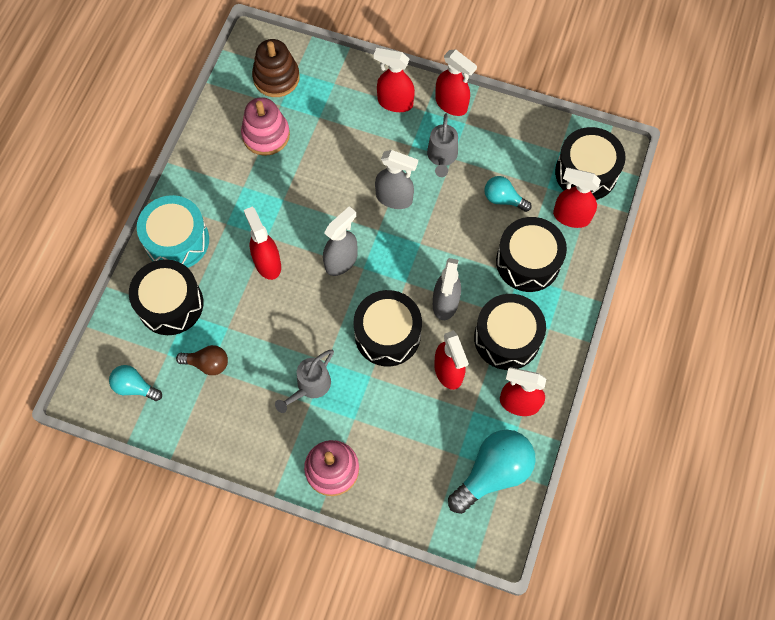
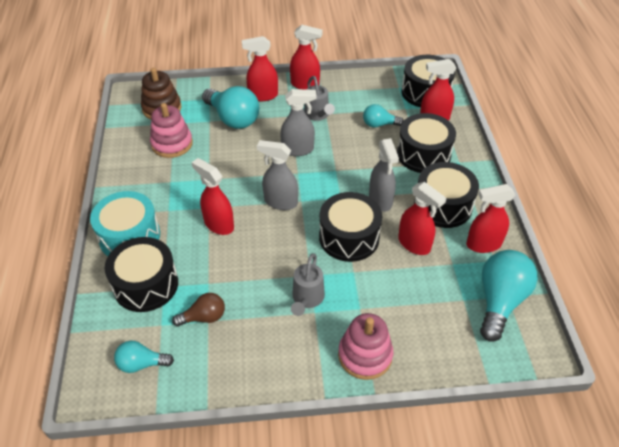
camera: 25 degrees left, 20 degrees down
(341, 261) = (280, 202): grey spray bottle -> grey spray bottle turned 90 degrees counterclockwise
(346, 124) = (233, 119): none -> turquoise light bulb

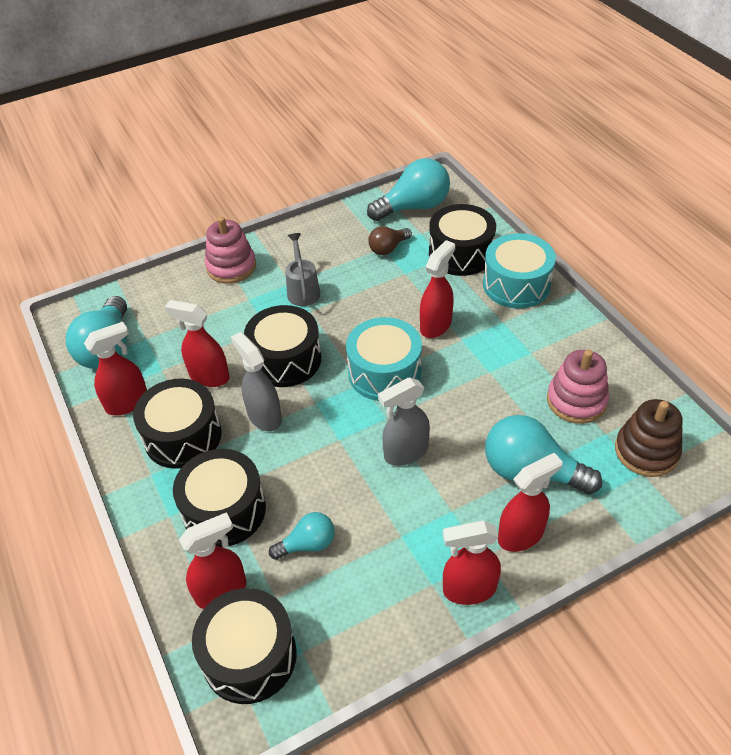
camera: 160 degrees right, 0 degrees up
(141, 364) = (414, 207): turquoise light bulb -> turquoise light bulb, size x1.80
(218, 224) = (436, 325): red spray bottle -> red spray bottle turned 75 degrees counterclockwise
(280, 202) = (384, 372): grey spray bottle -> turquoise drum
(318, 115) = (411, 527): grey watering can -> none

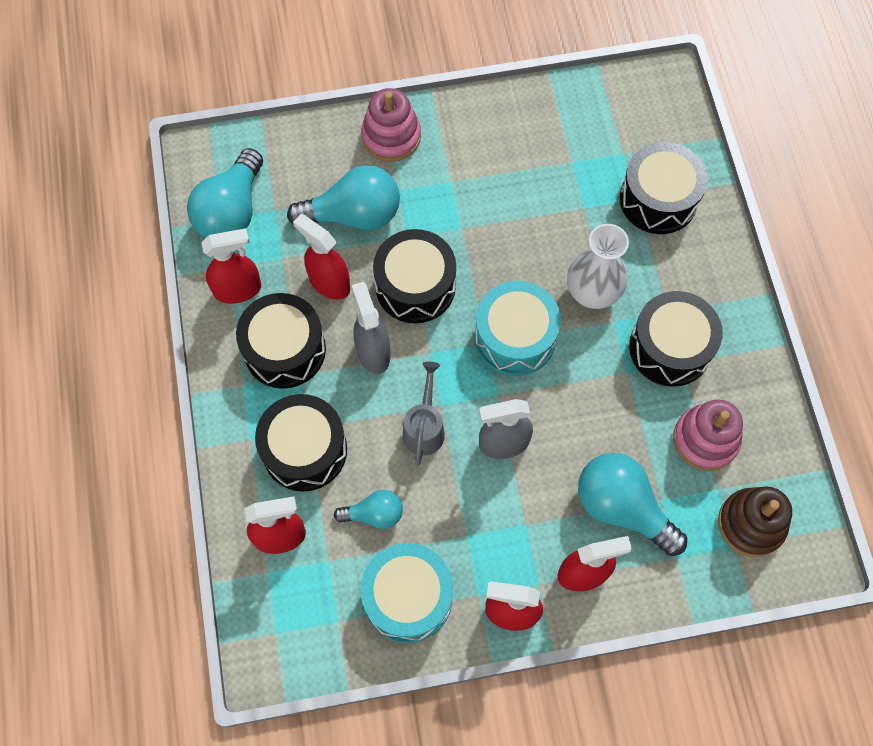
camera: 15 degrees right, 20 degrees up
(249, 656) = (289, 609): black drum -> black drum (670, 348)
(303, 290) = (461, 196): grey watering can -> grey watering can (424, 428)
(388, 248) = (577, 165): brown light bulb -> none
(414, 207) = (629, 110): turquoise light bulb -> turquoise light bulb (353, 215)
(436, 325) = (592, 292): red spray bottle -> white vase
(516, 284) = (704, 265): turquoise drum -> turquoise drum (408, 597)

